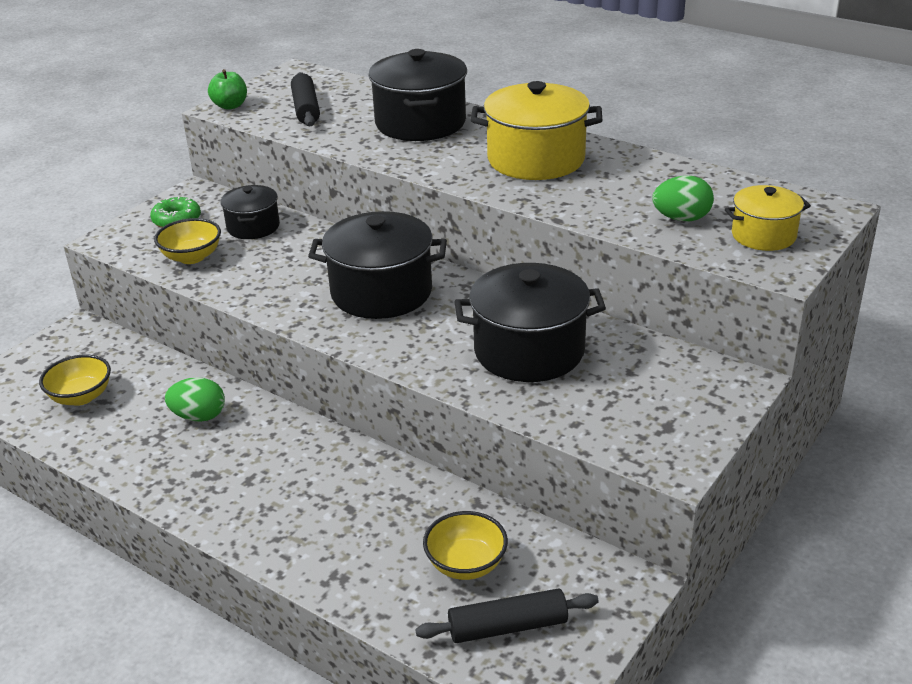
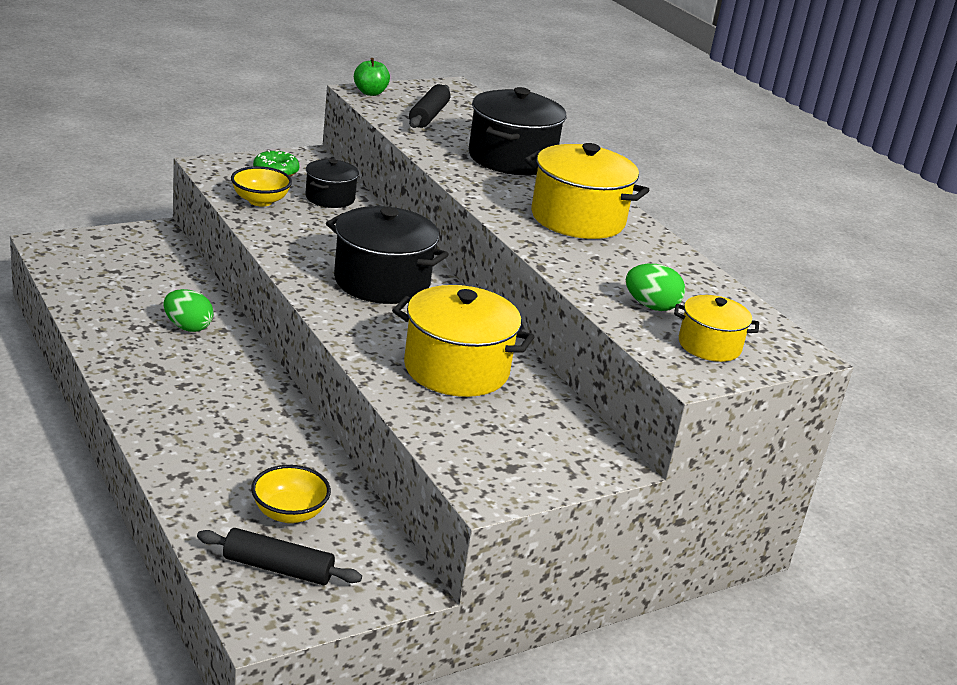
camera: 20 degrees right, 5 degrees down
(81, 397) = (115, 278): yellow bowl -> none
(529, 351) = (456, 369): black pot -> yellow pot

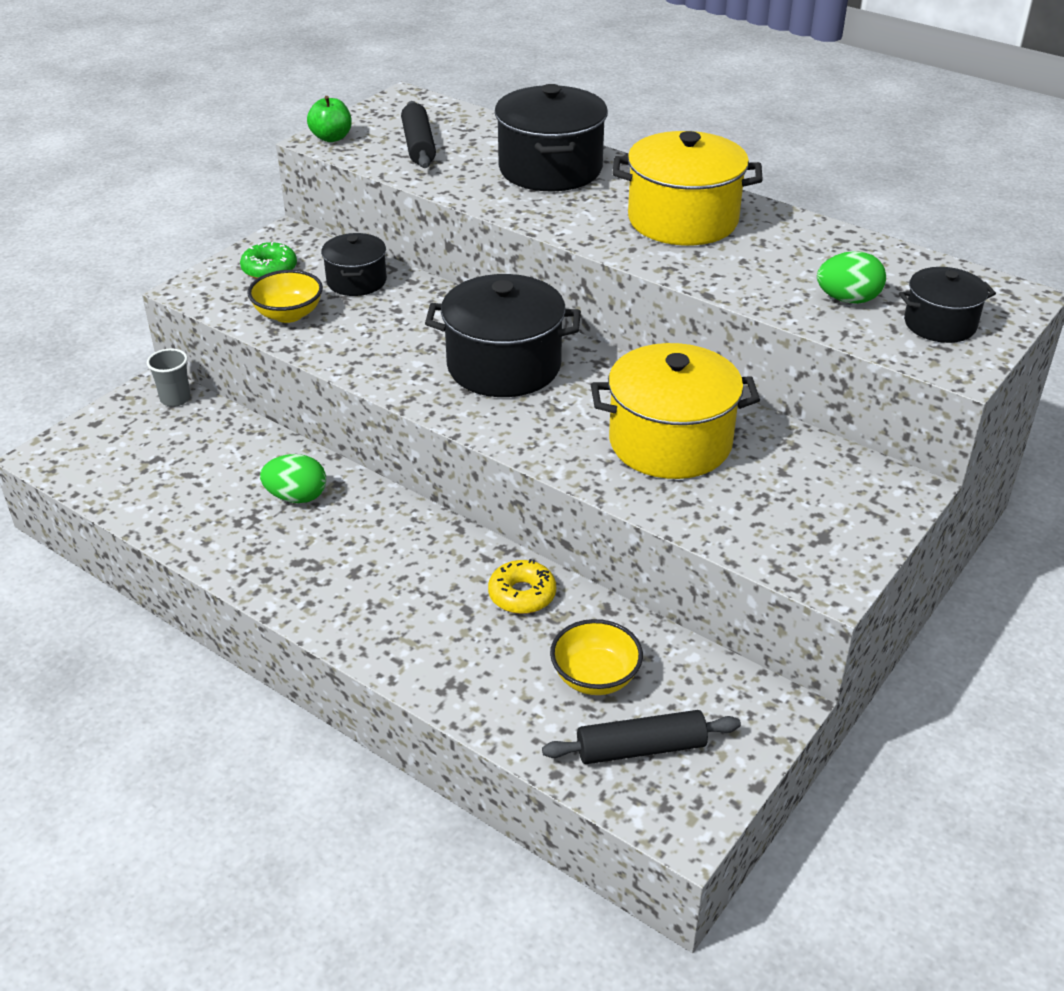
camera: 20 degrees left, 10 degrees up
(163, 241) = (175, 399): none -> grey cup
(287, 444) = (522, 595): none -> yellow donut
(709, 345) = (939, 324): yellow pot -> black pot

